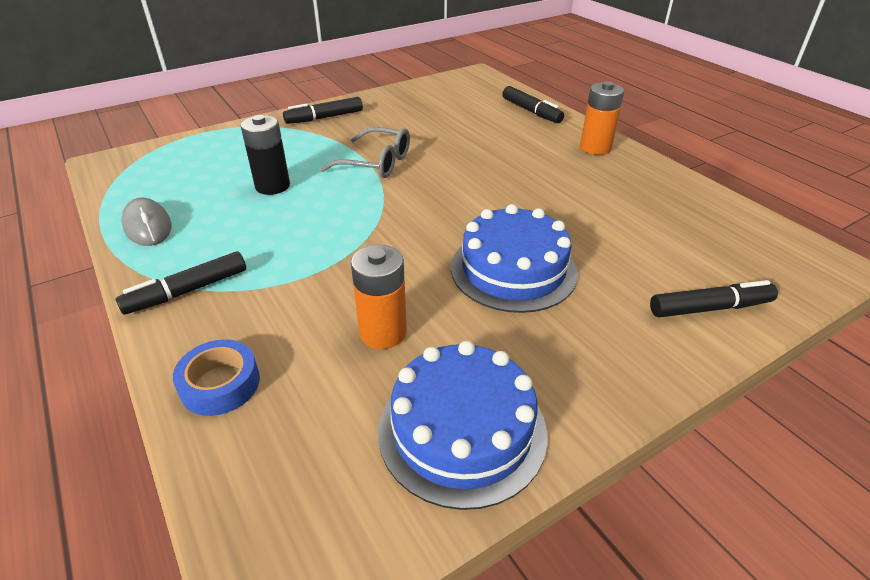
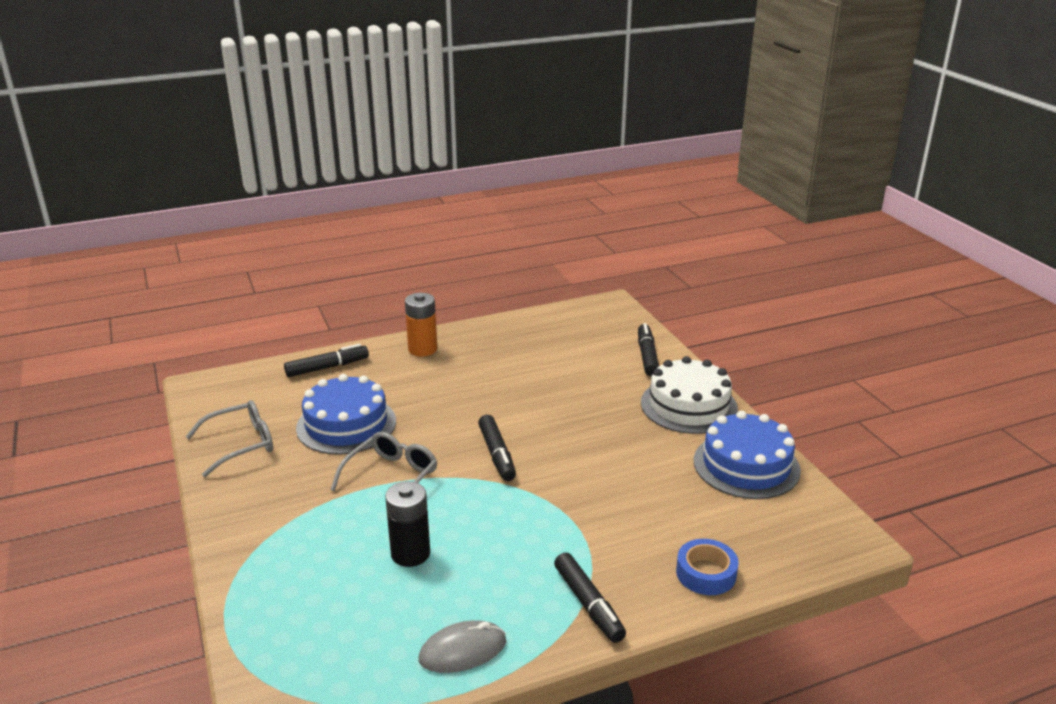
camera: 80 degrees left, 10 degrees down
(324, 118) = (250, 512): black marker -> black marker (497, 454)
(383, 332) = (656, 490): orange battery -> none
(406, 100) = (241, 444): none -> grey glasses
(513, 269) = (593, 422): blue cake -> blue cake (346, 424)
(597, 358) = (688, 405): none -> white cake

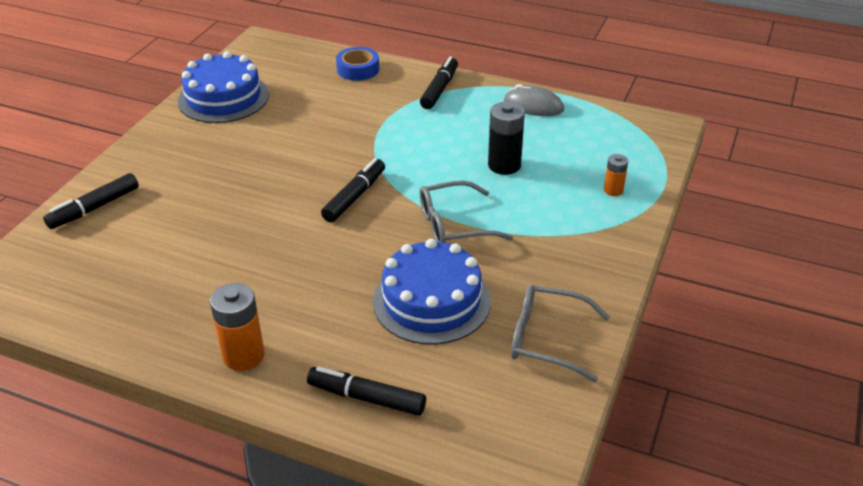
camera: 135 degrees left, 10 degrees up
(277, 590) = (613, 190): none -> orange battery
(688, 405) = (165, 150): white cake -> none

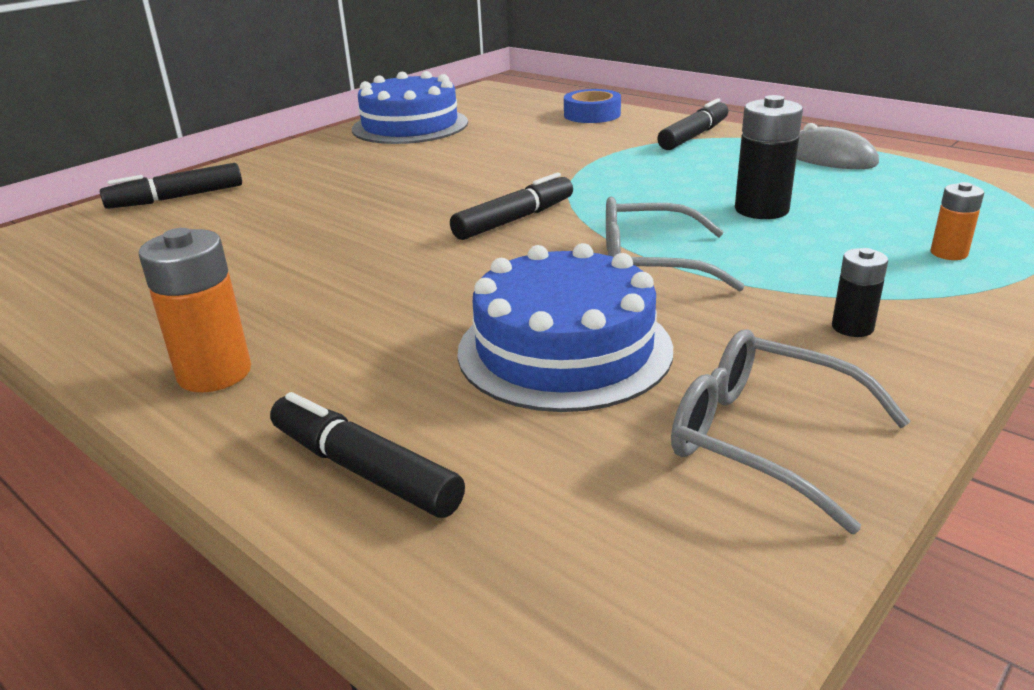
camera: 20 degrees right, 10 degrees down
(573, 258) = (852, 327): none -> black battery

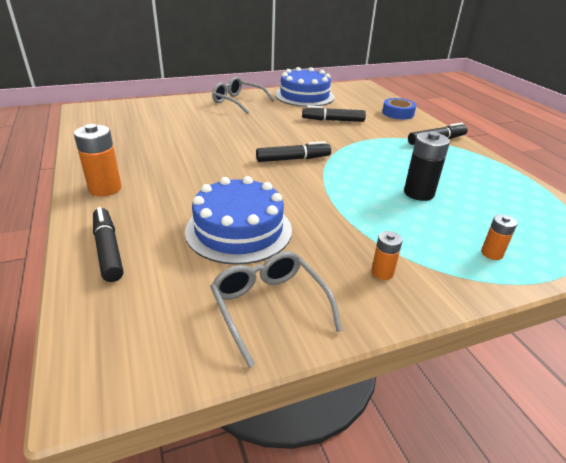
camera: 25 degrees right, 5 degrees up
(176, 198) = (174, 105): black marker -> black marker (333, 120)
(649, 264) = (326, 202): grey glasses -> grey glasses (238, 102)
(829, 158) = (497, 176): grey mouse -> none
(852, 327) = (382, 272): black battery -> orange battery

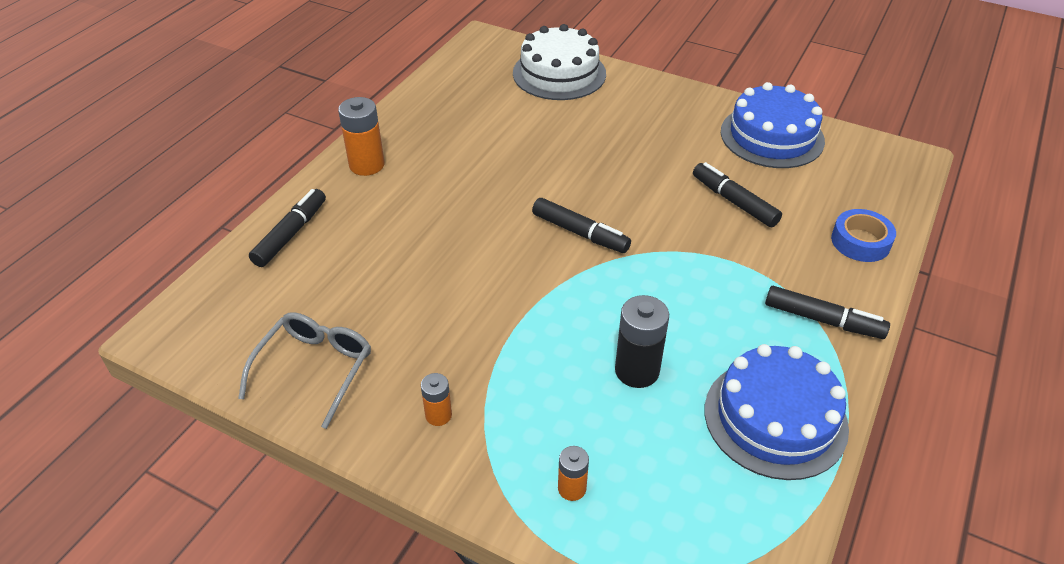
camera: 50 degrees right, 10 degrees up
(161, 108) = (559, 73): none -> white cake
(238, 102) = (662, 104): grey glasses -> none
(239, 230) = (399, 283): blue cake -> blue cake (775, 418)

